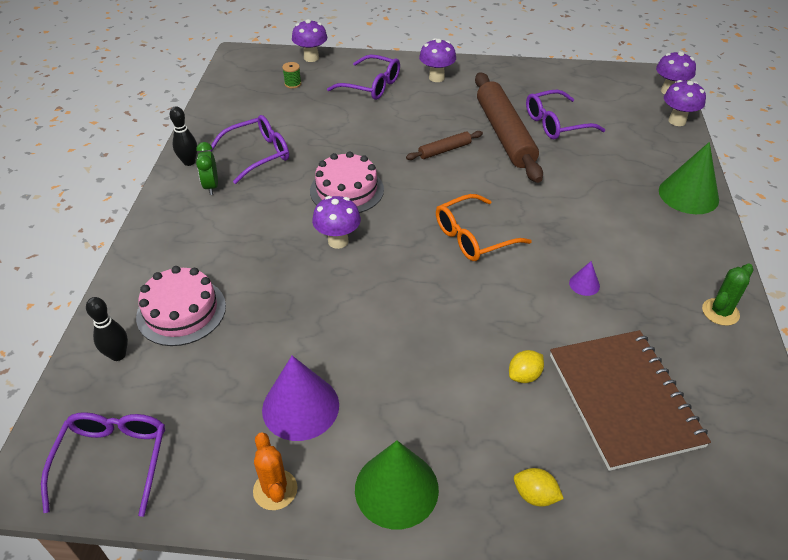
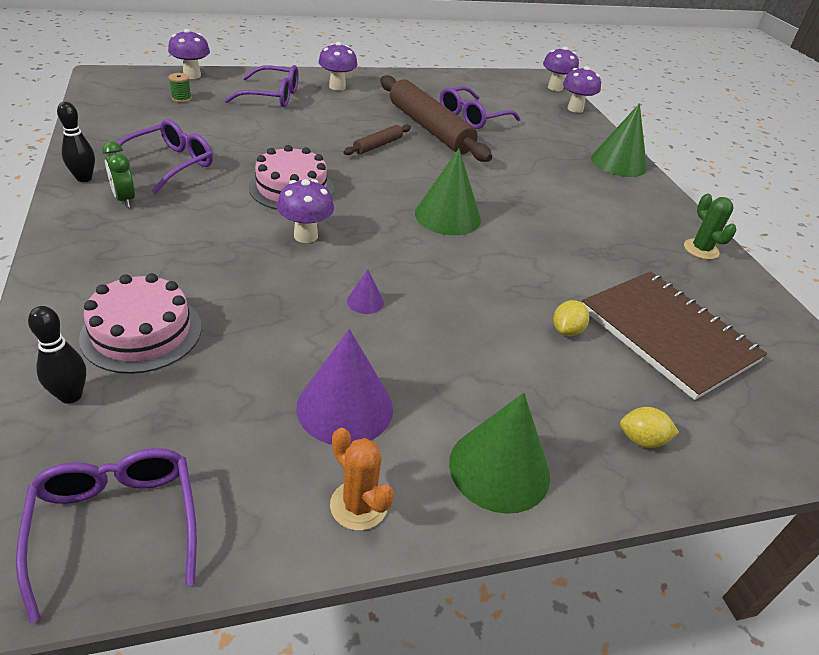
camera: 25 degrees left, 5 degrees down
(473, 237) = (447, 216): orange glasses -> green cone
(584, 284) = (574, 243): purple cone -> purple cone (365, 301)
(720, 312) = (701, 249): green cactus -> green cactus turned 45 degrees counterclockwise

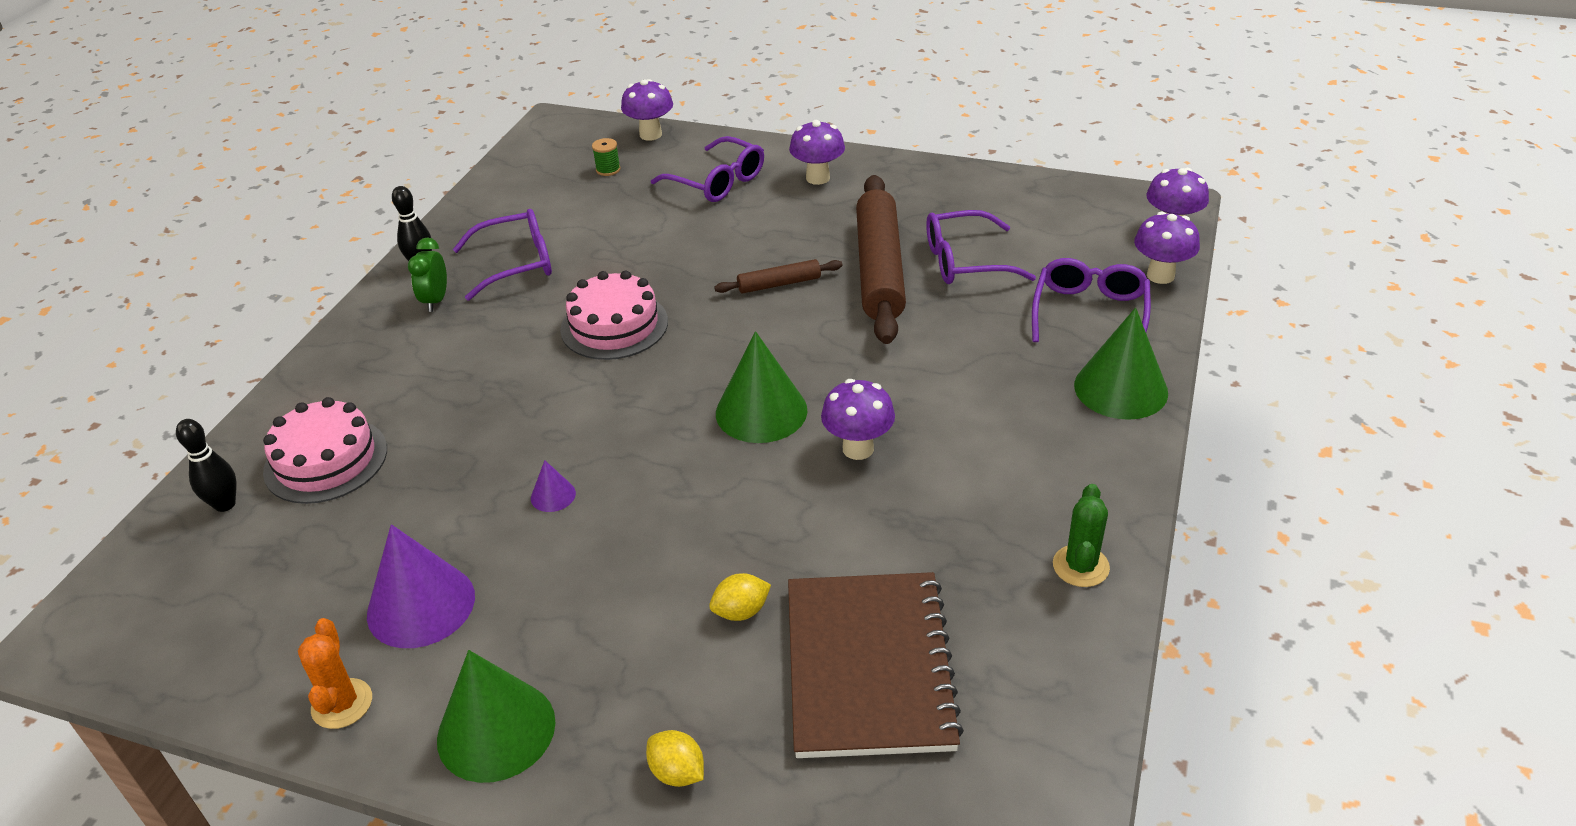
camera: 40 degrees right, 0 degrees up
(116, 525) = (164, 633): purple glasses -> purple glasses (1089, 313)
(305, 236) = (570, 394): purple mushroom -> purple mushroom (858, 449)

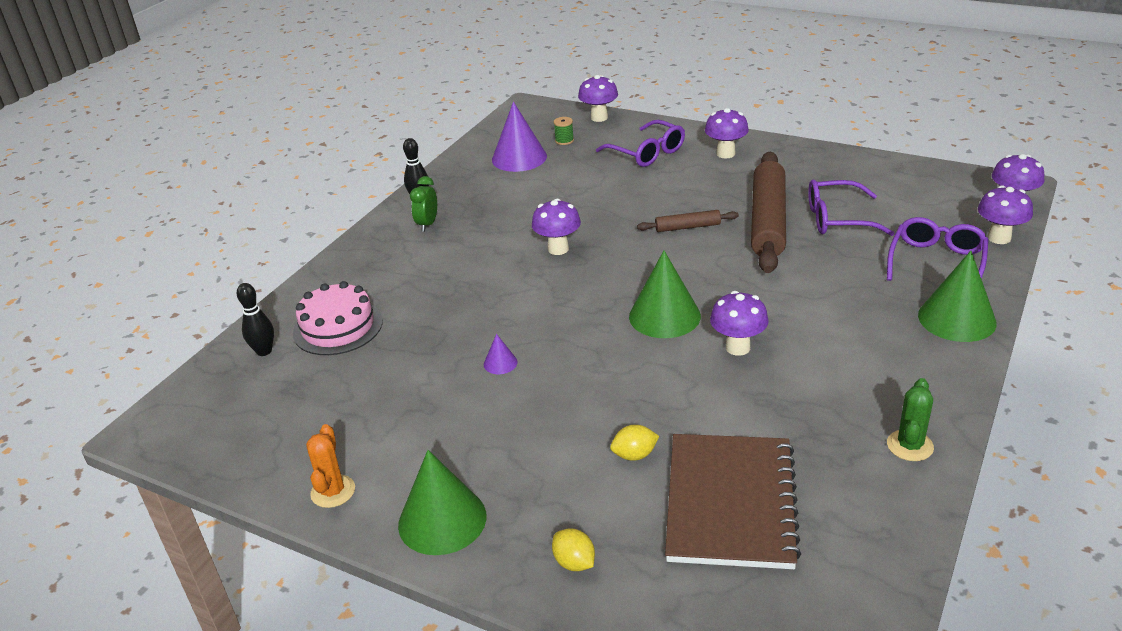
camera: 10 degrees right, 5 degrees down
(421, 605) = (396, 430): purple cone -> purple cone (519, 158)
(516, 263) = (489, 202): purple glasses -> none
(614, 325) = (558, 249): pink cake -> purple mushroom

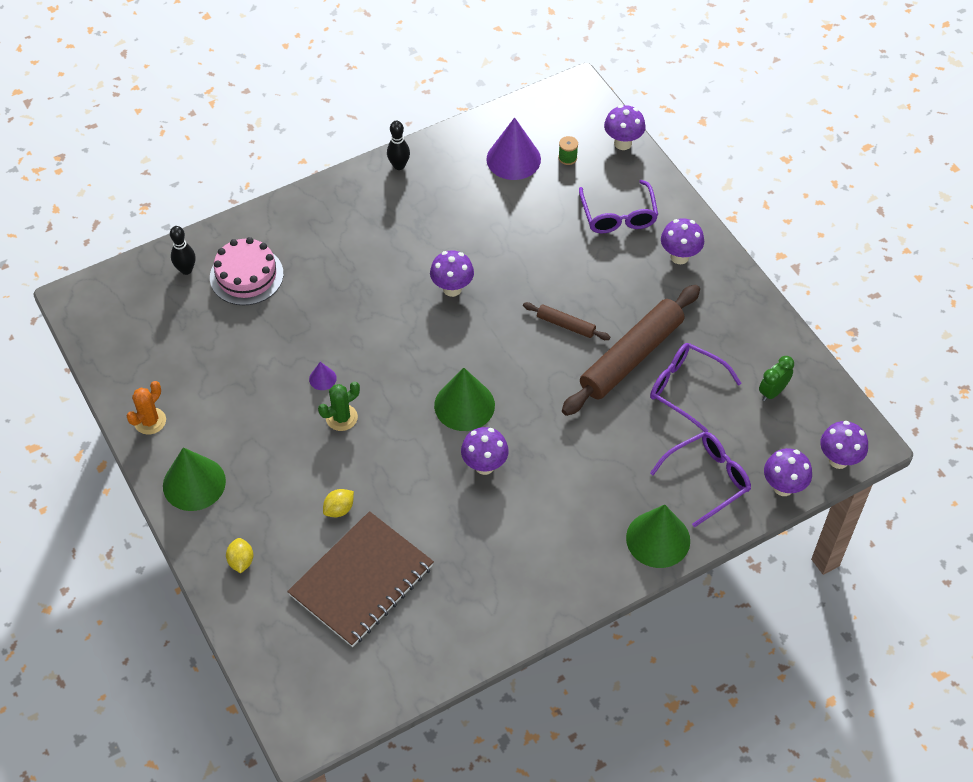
camera: 30 degrees right, 20 degrees up
(427, 224) = (383, 200): green clock -> green clock (772, 392)
(634, 455) = (339, 509): yellow lemon -> yellow lemon turned 60 degrees counterclockwise
(910, 446) = (508, 614): green cactus -> green cactus (341, 417)

